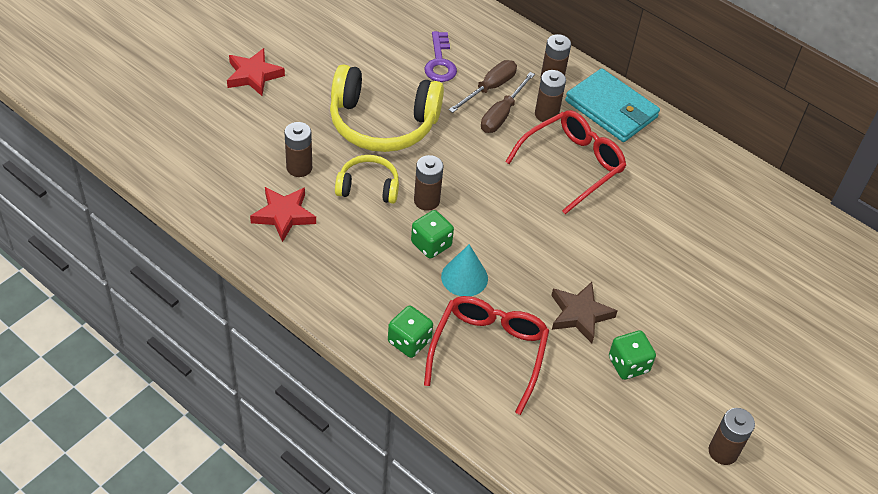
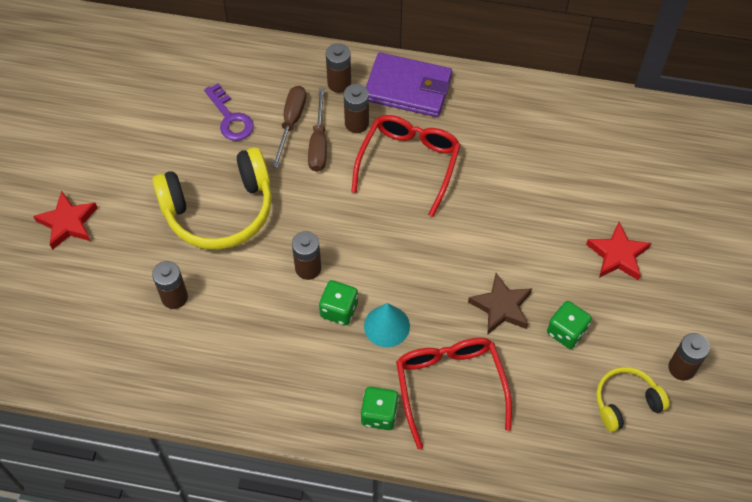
camera: 25 degrees left, 10 degrees up
(284, 215) = (192, 353): red star -> red star (617, 255)
(368, 187) = (249, 283): yellow headphones -> yellow headphones (626, 402)
(611, 109) = (408, 88): turquoise wallet -> purple wallet

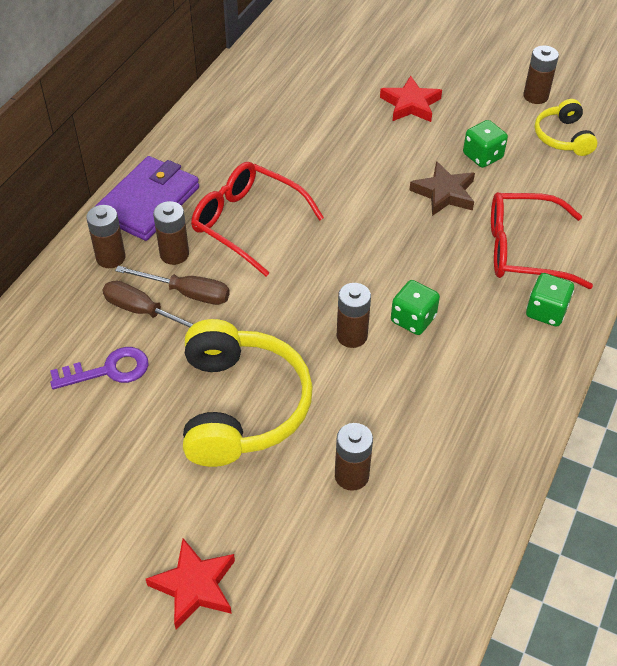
camera: 75 degrees left, 10 degrees down
(386, 326) = (443, 284): turquoise cone -> none

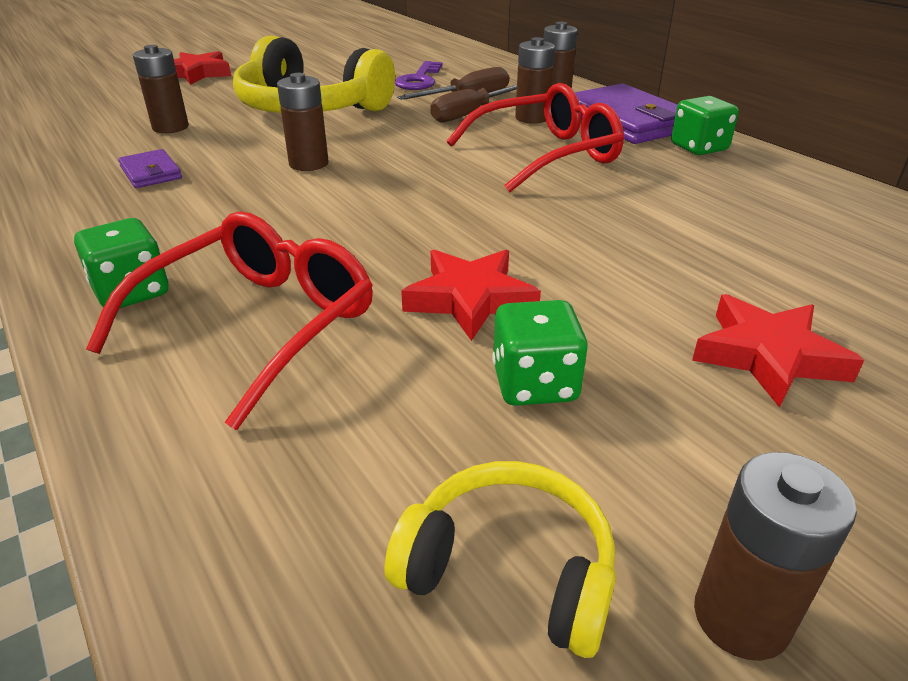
camera: 120 degrees right, 15 degrees down
(413, 319) = (277, 199): green dice -> green dice (699, 148)
(433, 415) = (151, 173): none -> purple wallet
(444, 193) = (470, 299): brown star -> red star

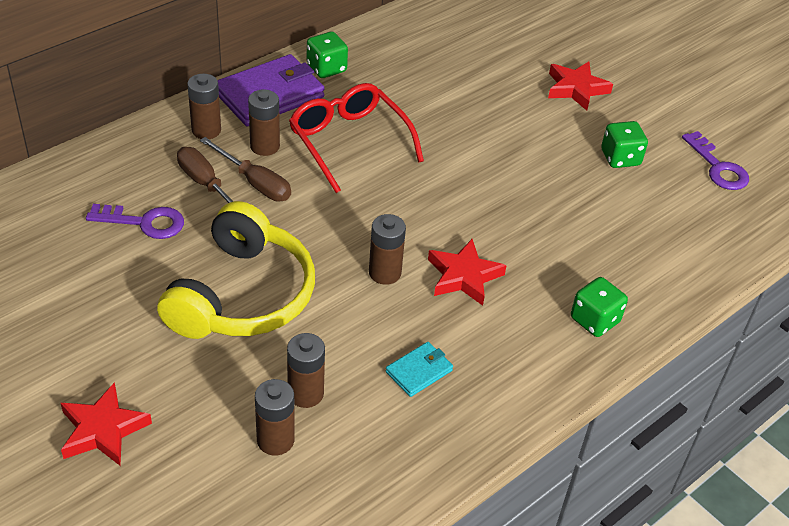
camera: 100 degrees left, 10 degrees up
(151, 173) = (419, 371): purple wallet -> turquoise wallet
(259, 324) = (607, 256): red glasses -> none
(470, 299) = (558, 178): red star -> red star (463, 276)
(509, 570) = (718, 167): yellow headphones -> purple key
(741, 617) = (713, 121): brown battery -> brown battery (275, 440)

